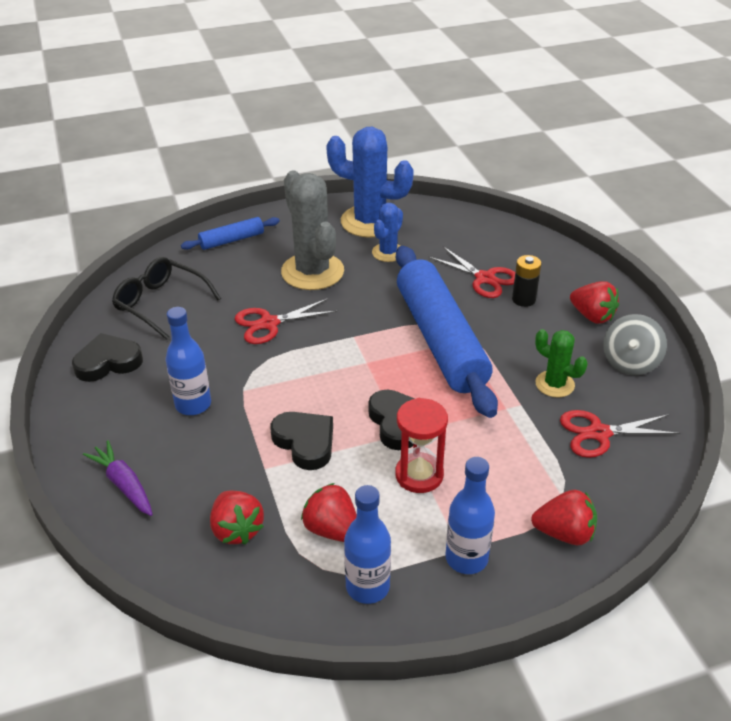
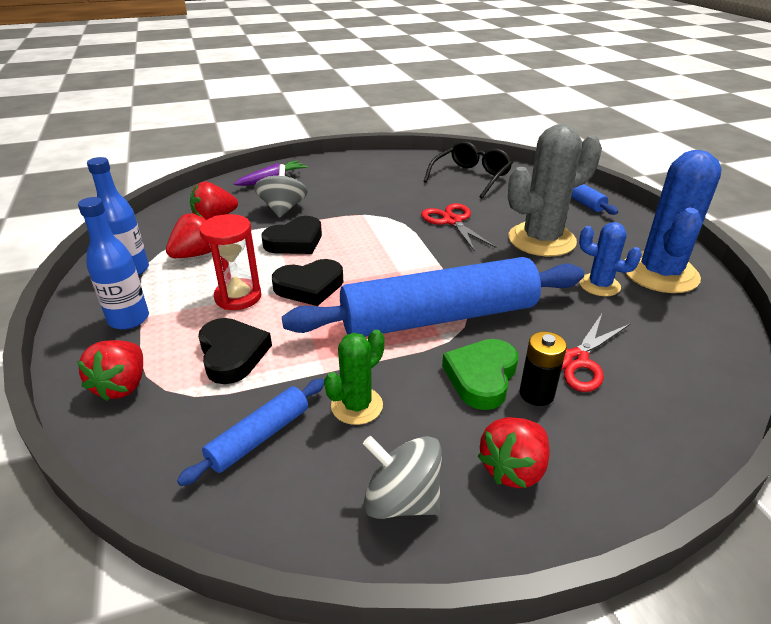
camera: 90 degrees right, 5 degrees down
(108, 362) = (397, 166): black heart -> black heart (232, 354)
(193, 404) = (348, 196): blue bottle -> none
(219, 462) = (283, 209): none -> grey spinning top
(511, 322) = (481, 377): none -> green heart
(598, 433) = (259, 437): red scissors -> blue rolling pin

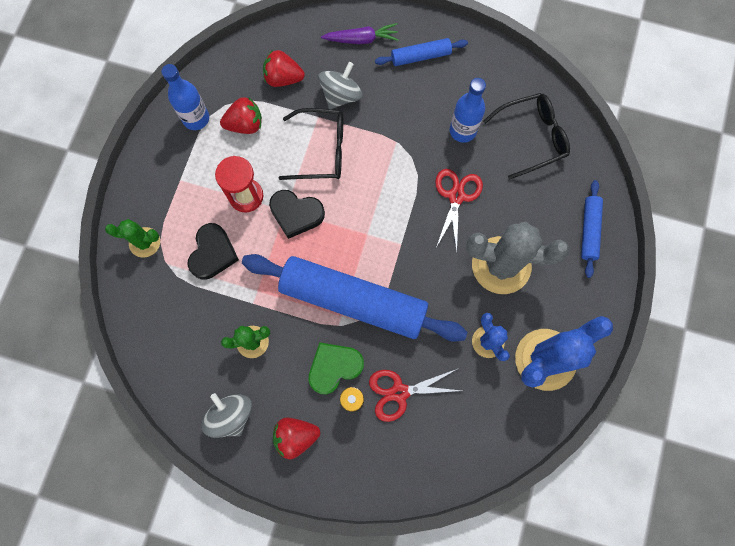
camera: 35 degrees right, 40 degrees up
(122, 386) = (144, 242): red strawberry -> green cactus
(129, 319) = (172, 178): blue bottle -> blue bottle (462, 131)
(259, 437) = (192, 330): blue rolling pin -> blue rolling pin (420, 56)
(295, 241) = (321, 150): black heart -> black glasses

